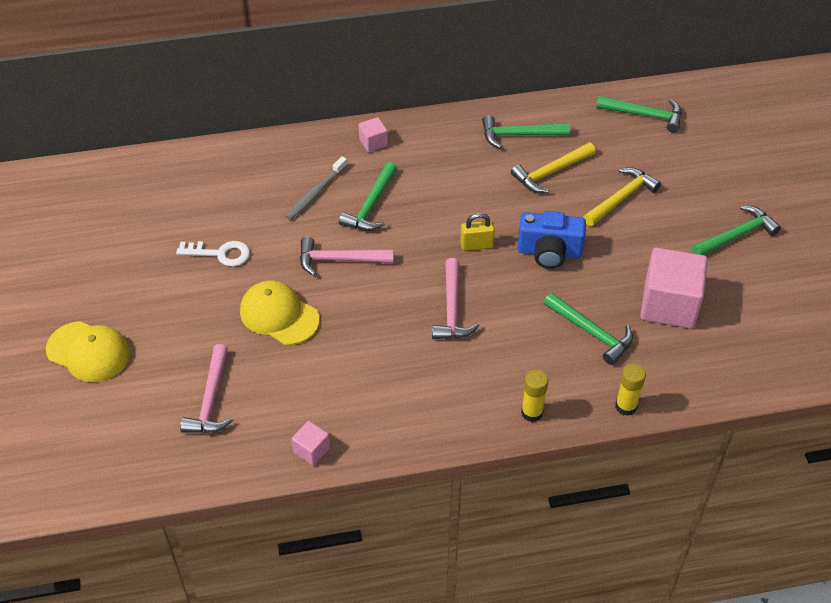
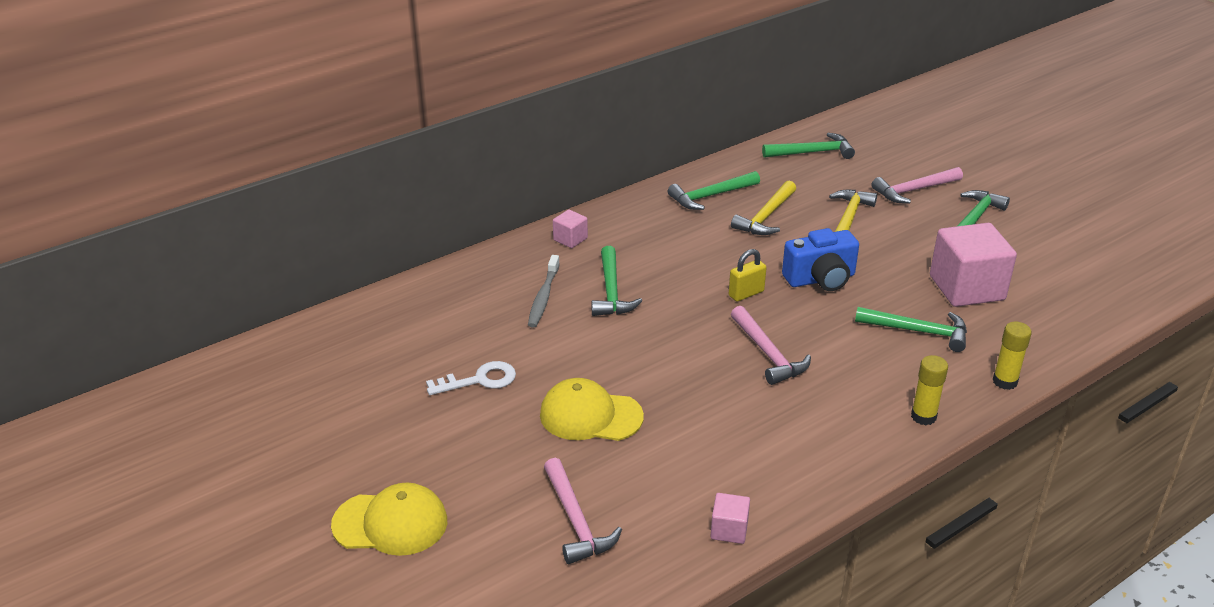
camera: 25 degrees left, 15 degrees down
(339, 260) = (616, 347): pink hammer -> pink hammer (914, 190)

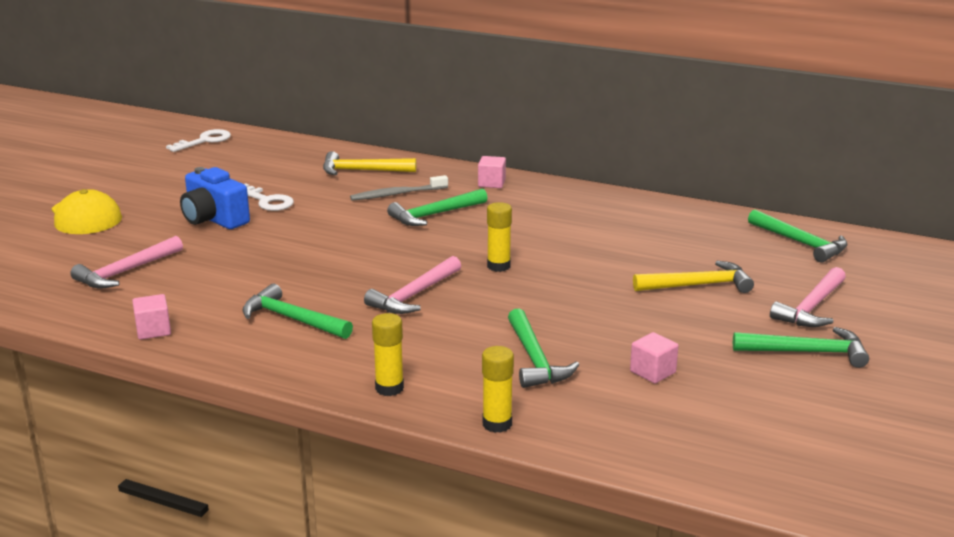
camera: 60 degrees right, 10 degrees down
(251, 379) = (205, 141): none -> white key
(590, 415) = (257, 247): yellow cap -> none
(711, 196) = (641, 217): green hammer -> green hammer (292, 319)
(746, 293) = (498, 266): yellow padlock -> yellow glue stick
(766, 217) = (642, 247): yellow hammer -> yellow hammer (362, 171)
(820, 279) = (567, 294): blue camera -> blue camera (214, 219)
(914, 190) = (812, 308): pink hammer -> pink hammer turned 90 degrees counterclockwise
(966, 288) = (652, 372): pink cube -> pink cube, size x0.46

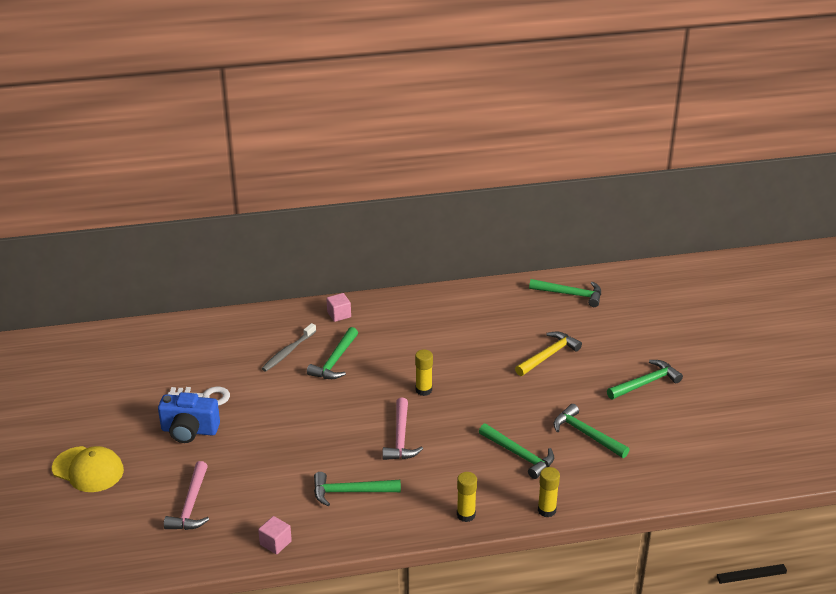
camera: 35 degrees left, 10 degrees up
(205, 141) = (75, 354): white key -> none
(362, 171) = (237, 338): yellow hammer -> none
(652, 372) = (586, 434): pink cube -> green hammer
(812, 308) = (620, 347): pink hammer -> none

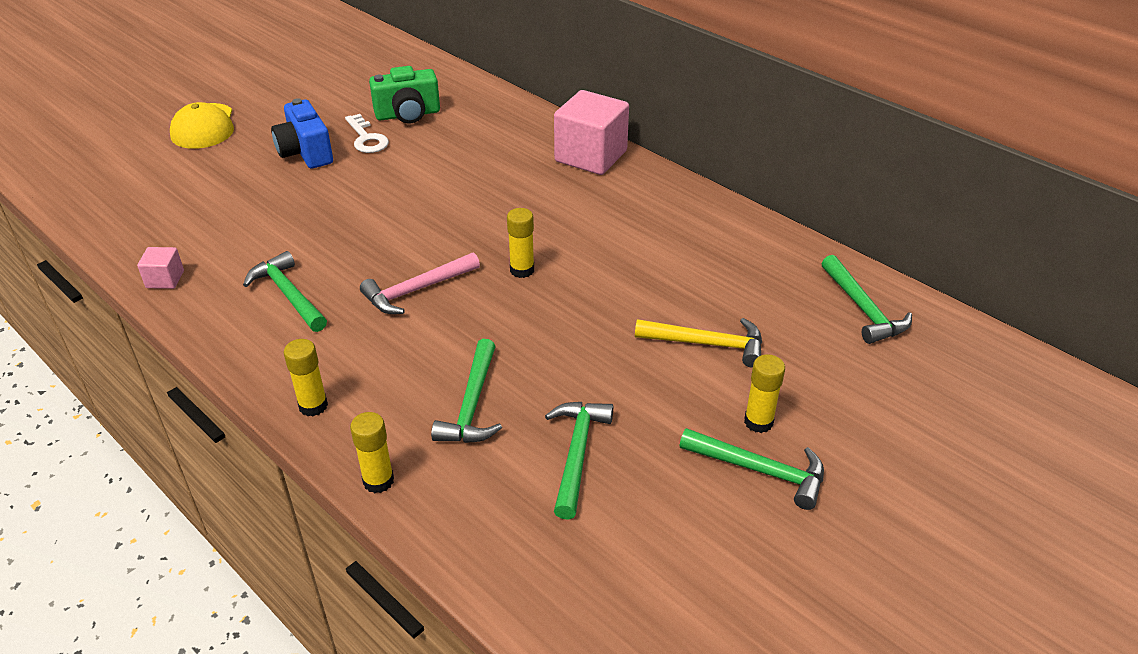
camera: 55 degrees right, 5 degrees up
(191, 505) = (191, 202): pink hammer -> none
(196, 367) = (408, 114): none -> green camera
(288, 352) = (490, 153): grey toothbrush -> none
(335, 361) = (507, 188): green hammer -> none
(339, 314) = (591, 156): pink cube -> pink cube, size x2.16
(616, 367) = (758, 422): none -> yellow glue stick

